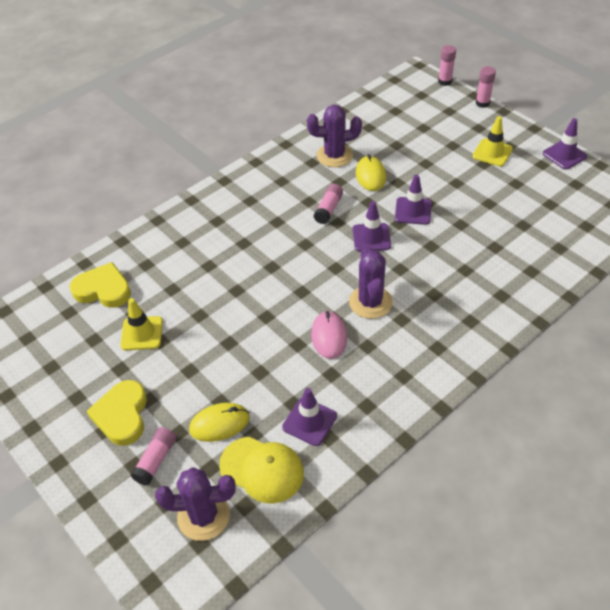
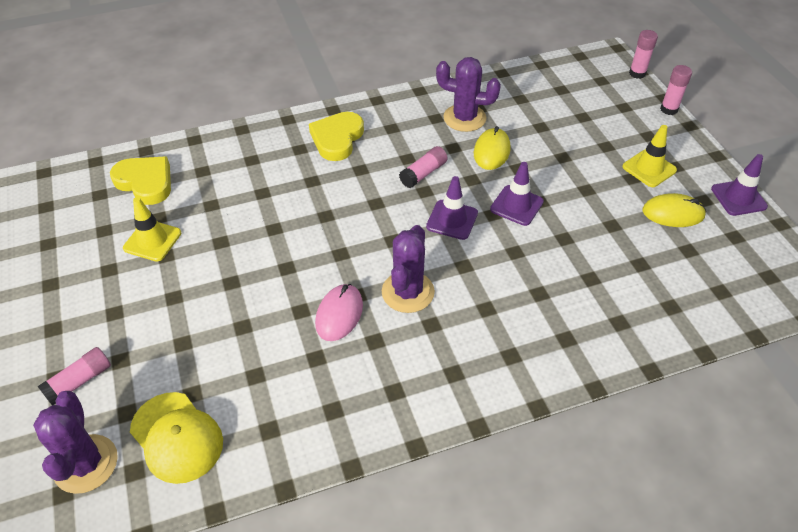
camera: 20 degrees right, 0 degrees up
(122, 415) = (79, 319): yellow heart -> yellow heart (337, 139)
(203, 516) = (86, 464): purple cactus -> purple cactus turned 60 degrees clockwise
(219, 424) = (166, 367): yellow mouse -> yellow mouse (673, 213)
(309, 421) = (259, 403): purple traffic cone -> none

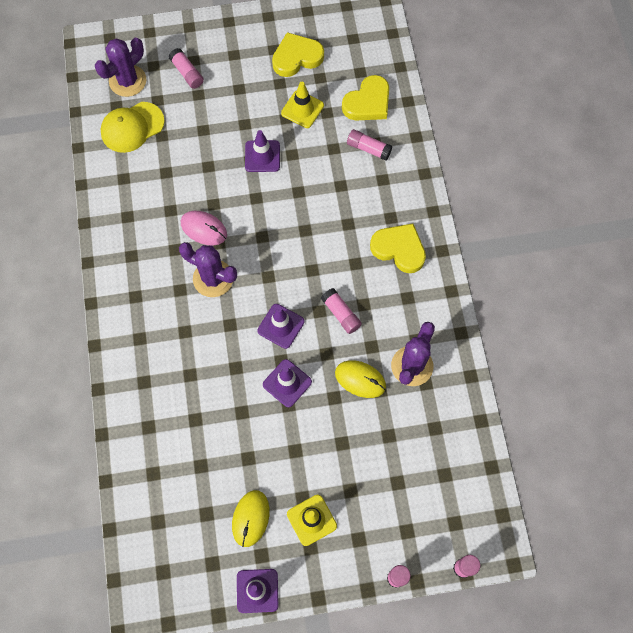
camera: 100 degrees right, 20 degrees up
(68, 257) = (296, 57): none -> yellow heart
(86, 464) = (127, 81): purple cactus -> purple cactus turned 45 degrees counterclockwise
(211, 175) = (368, 148): none -> pink glue stick
(224, 270) = (262, 156): none -> purple traffic cone

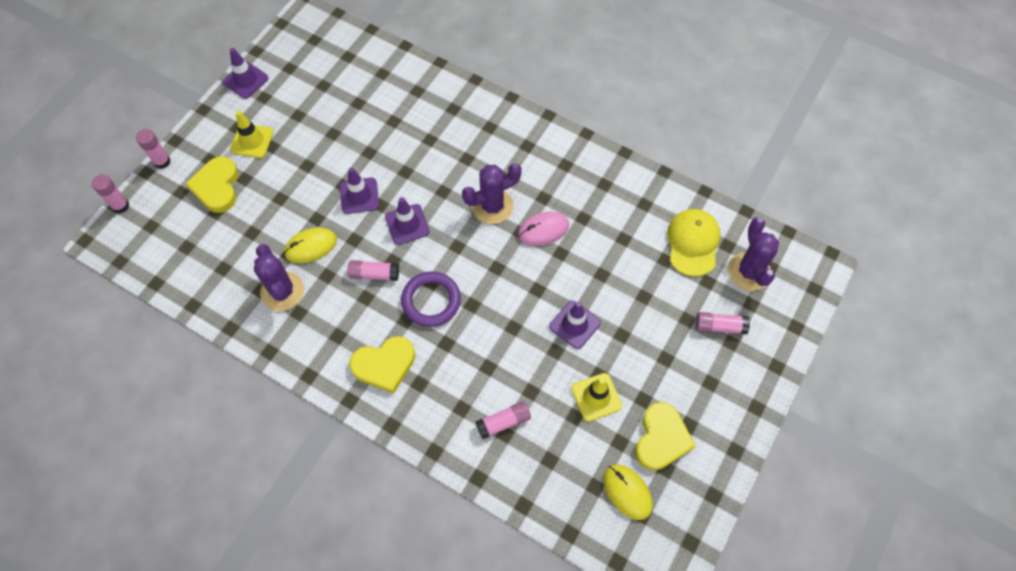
camera: 130 degrees right, 5 degrees down
(250, 518) = (292, 107): yellow mouse -> yellow mouse (627, 492)
(326, 258) = (431, 301): none -> purple ring
(368, 102) = (554, 464): yellow heart -> yellow heart (217, 187)

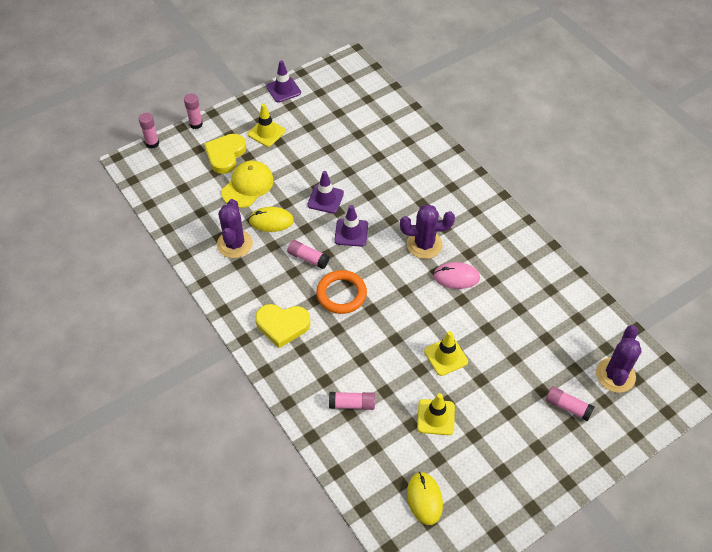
camera: 25 degrees right, 10 degrees down
(431, 301) = (341, 294): purple ring -> orange ring
(574, 325) = (445, 356): purple traffic cone -> yellow traffic cone
(661, 438) = (473, 471): yellow heart -> none
(693, 243) = (577, 334): yellow cap -> yellow cap (248, 186)

